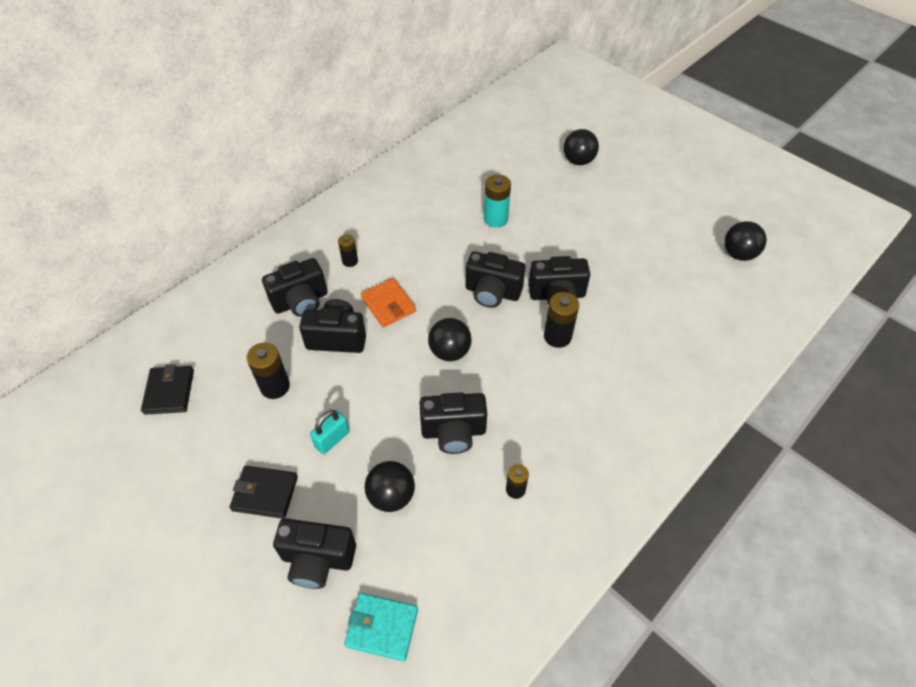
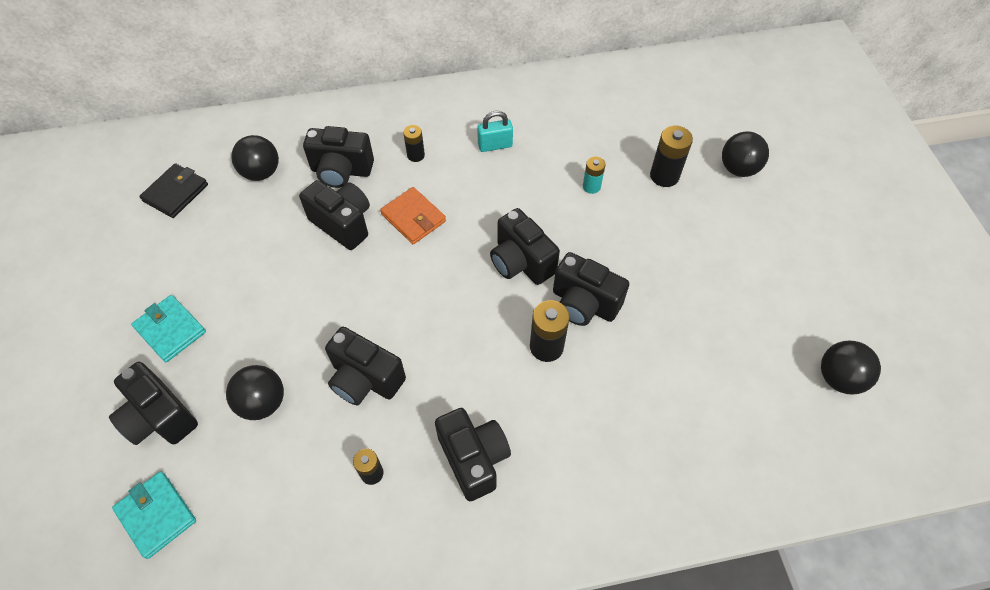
camera: 35 degrees right, 5 degrees up
(265, 493) = (170, 330): black wallet -> turquoise wallet
(275, 386) = (256, 238): black battery -> black battery (664, 176)
(332, 439) = (260, 317): turquoise padlock -> turquoise padlock (495, 145)
(388, 305) = (413, 218): orange wallet -> orange wallet turned 45 degrees counterclockwise
(450, 352) = (429, 298): black ball -> black ball (261, 172)
(495, 219) = (591, 186): turquoise battery -> turquoise battery, size x0.61
(574, 435) = (474, 459): none -> black camera

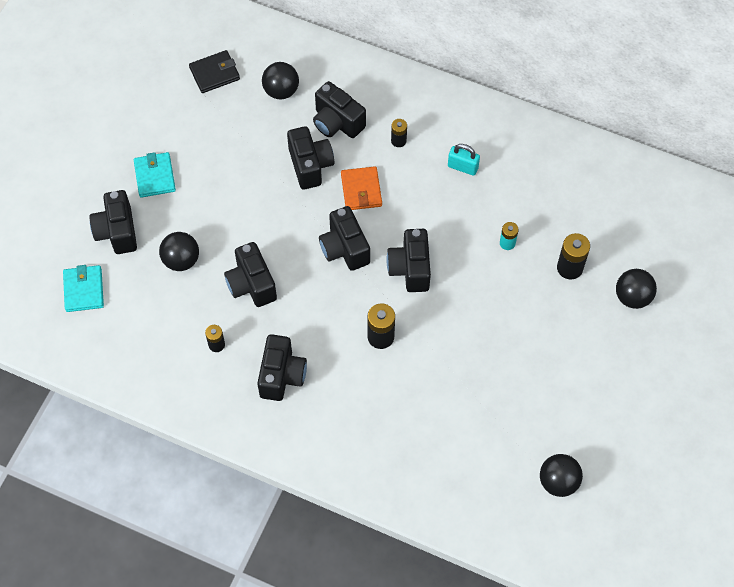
camera: 35 degrees right, 5 degrees up
(584, 304) = (429, 324): black camera -> black camera (344, 248)

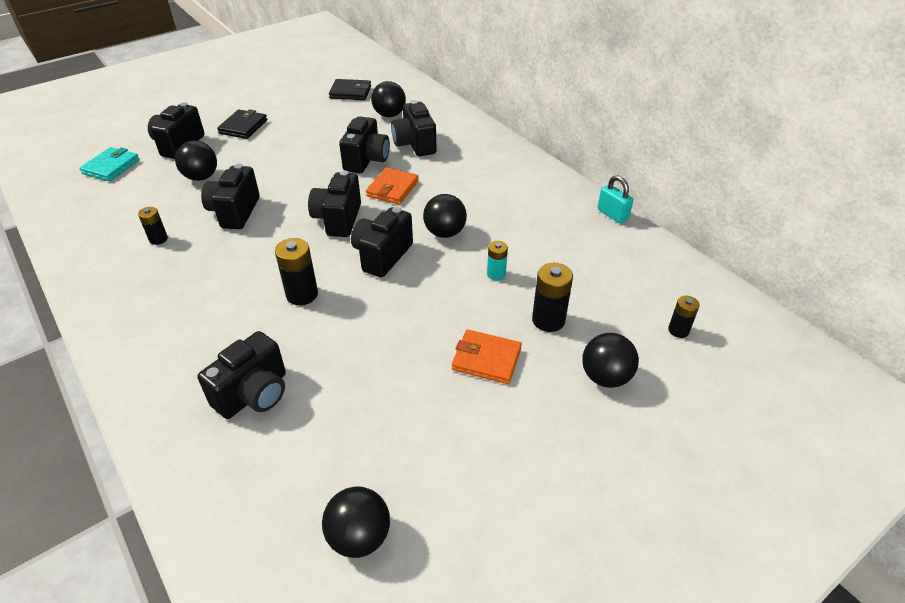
camera: 30 degrees right, 20 degrees down
(155, 176) = (243, 127): turquoise wallet -> black wallet
(282, 375) = (182, 284): black camera -> black camera (254, 394)
(398, 141) = (456, 171): black battery -> black battery (678, 330)
(440, 219) = (445, 233): none -> black ball
(462, 167) = (499, 206): turquoise padlock -> turquoise padlock (612, 215)
(549, 323) = (486, 359): none -> orange wallet

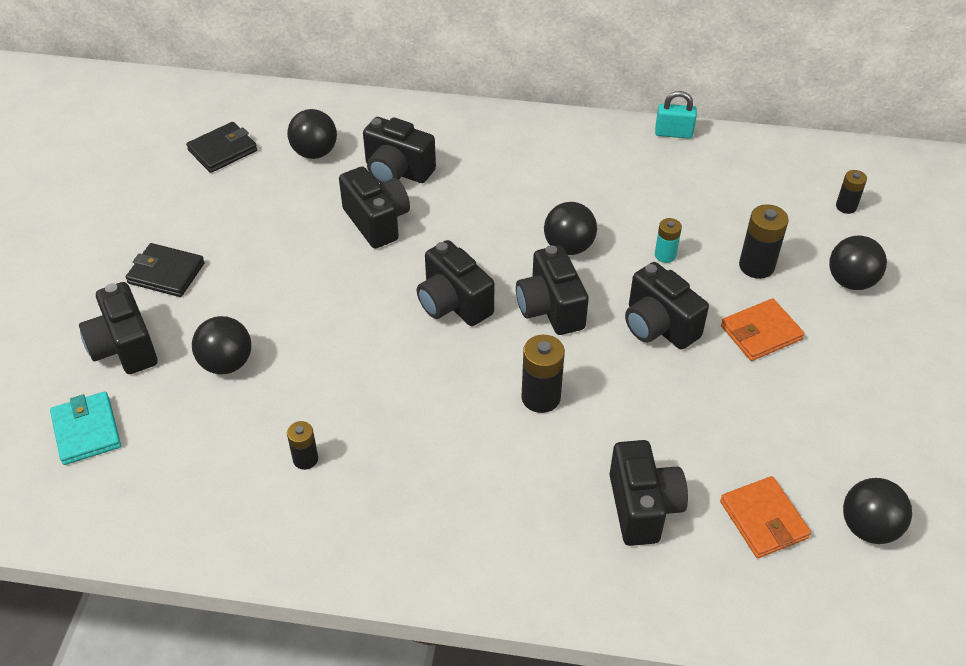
camera: 45 degrees left, 5 degrees up
(235, 212) = (336, 372): black camera -> black camera (658, 326)
(243, 127) = (166, 273): black wallet -> black wallet turned 45 degrees counterclockwise
(392, 188) = (453, 235): orange wallet -> orange wallet (763, 520)

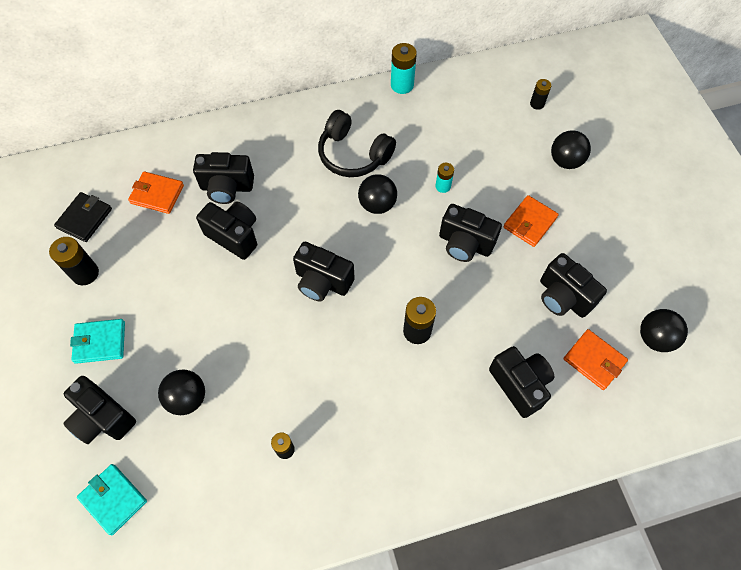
camera: 25 degrees left, 15 degrees up
(166, 273) = (100, 342): black wallet -> turquoise wallet
(315, 152) = (157, 194): black ball -> orange wallet
(550, 308) = (389, 259): black camera -> black camera (563, 297)
(569, 186) = (353, 154): none -> black headphones
(673, 133) = (402, 85): turquoise padlock -> turquoise battery
(756, 266) = (504, 172): black battery -> black battery (85, 273)

